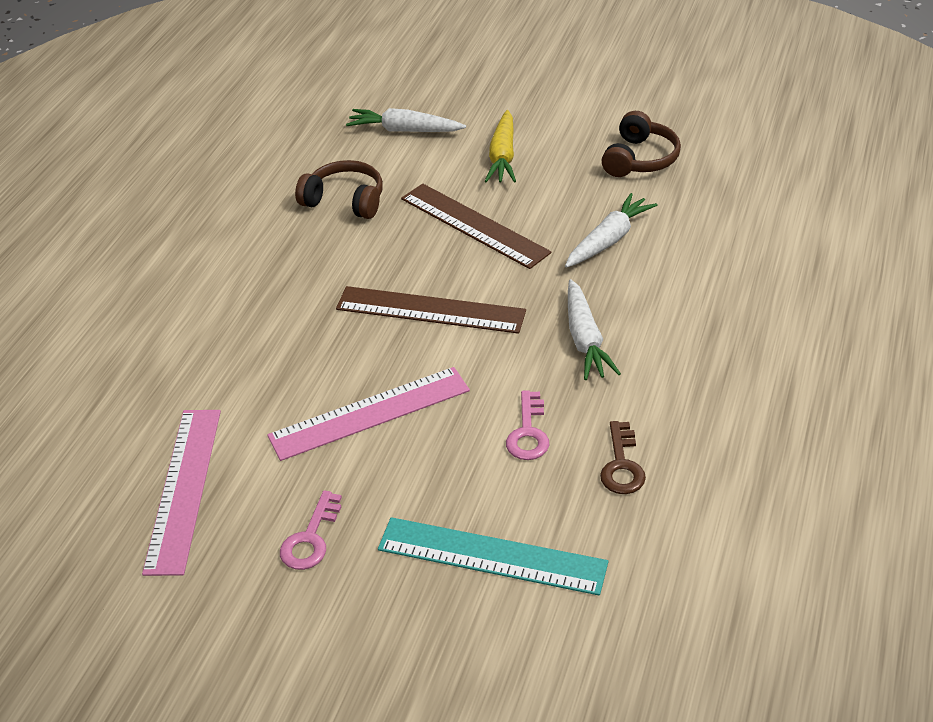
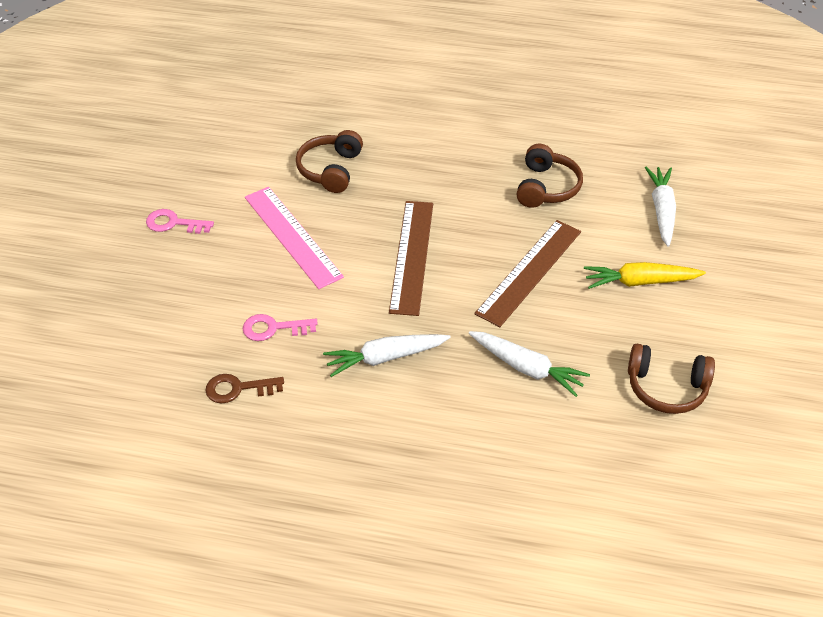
camera: 80 degrees right, 5 degrees up
(183, 488) = (220, 157): pink ruler -> none
(252, 374) = (330, 169): none -> brown headphones
(492, 556) = (151, 317): turquoise ruler -> none

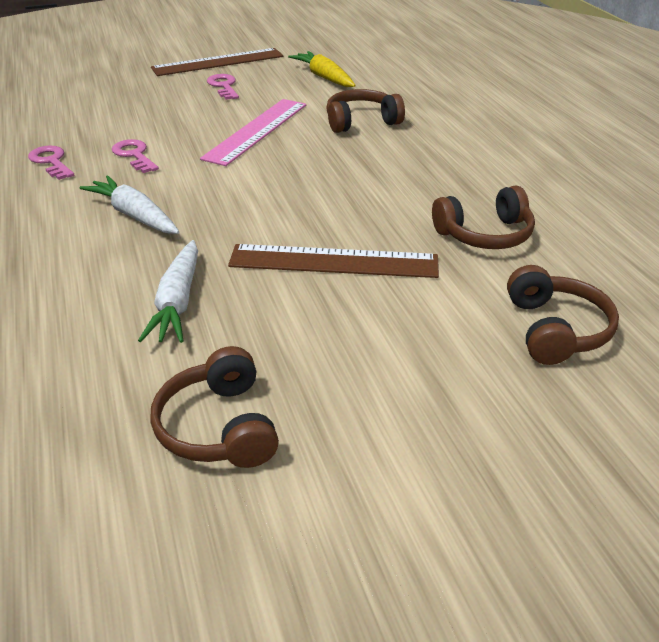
camera: 60 degrees right, 10 degrees down
(238, 389) = (51, 162): brown key -> pink key
(411, 256) = (288, 189): brown ruler -> brown ruler (218, 62)
(639, 282) = (398, 348): yellow carrot -> yellow carrot (324, 77)
(661, 210) = (555, 330): white carrot -> brown headphones

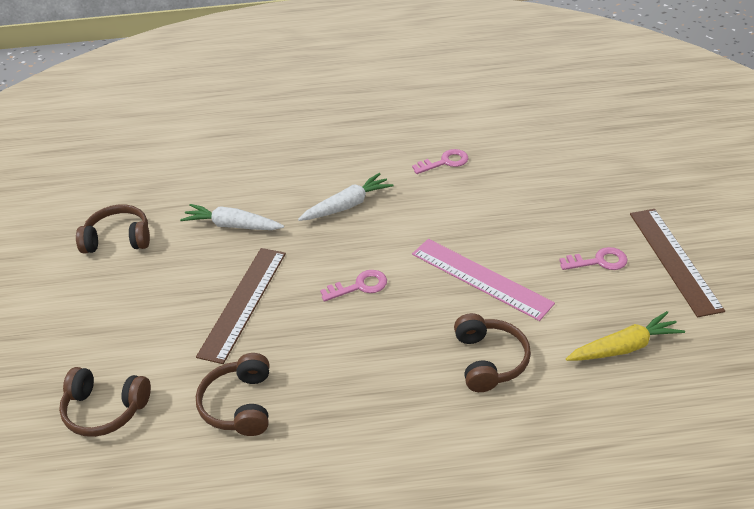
camera: 105 degrees right, 5 degrees up
(134, 155) = (446, 203): pink key -> pink key (359, 286)

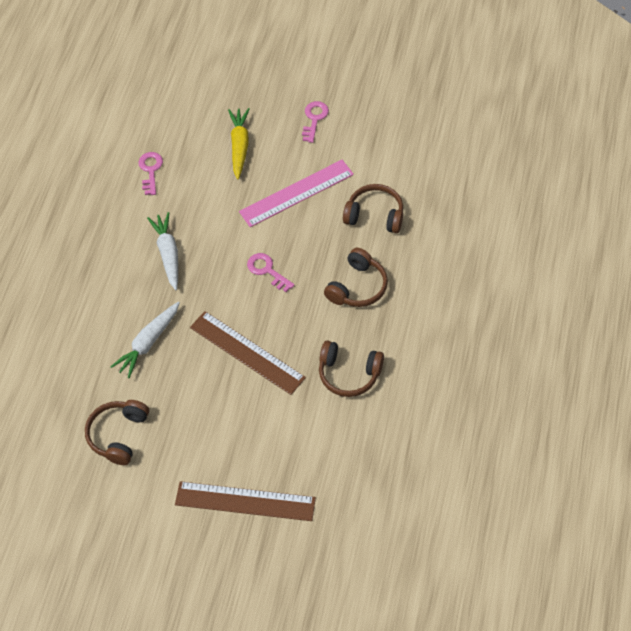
camera: 70 degrees left, 15 degrees up
(105, 409) = (316, 463): brown headphones -> brown headphones (357, 287)
(359, 286) = (267, 270): pink key -> pink key turned 45 degrees counterclockwise
(624, 347) = (396, 138): yellow carrot -> yellow carrot (239, 146)
(674, 260) = (334, 77): brown ruler -> brown ruler (245, 501)

